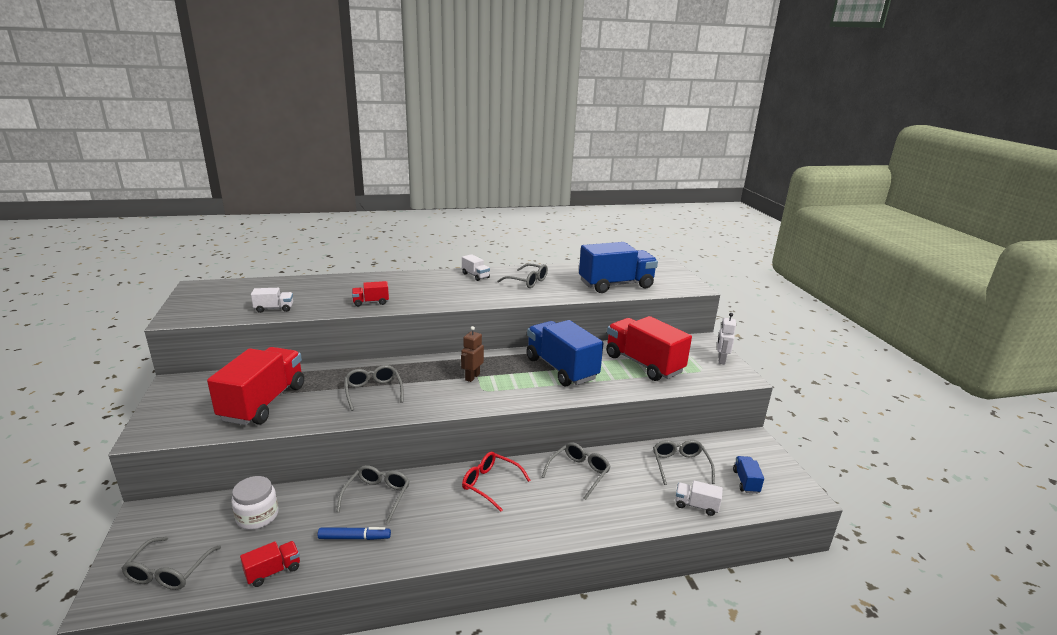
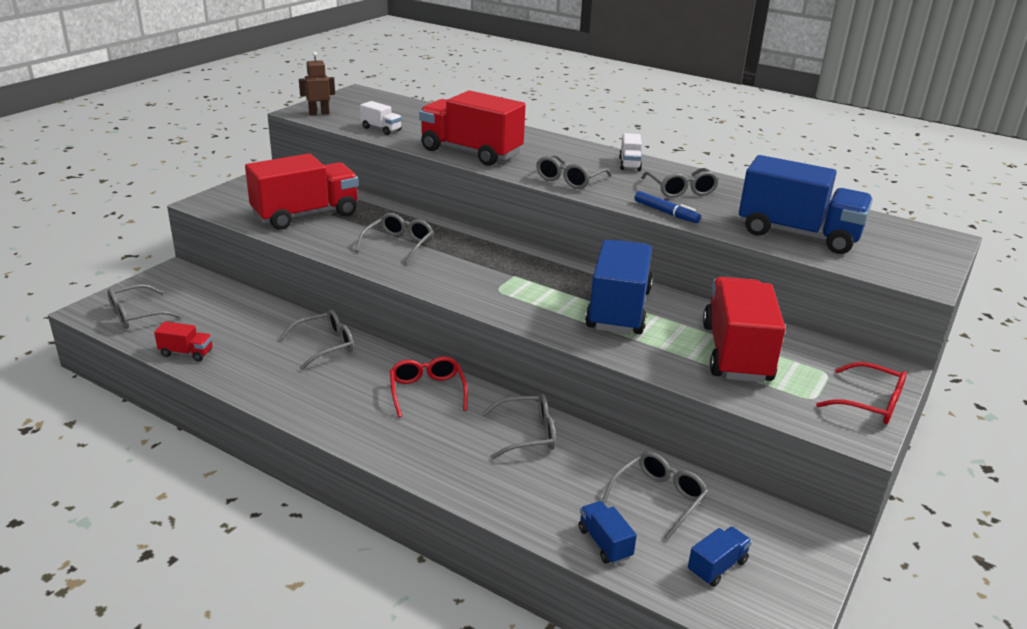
camera: 45 degrees right, 5 degrees up
(257, 516) = (230, 311): white jar -> none
(354, 537) = (264, 364): blue marker -> blue marker (665, 212)
(371, 302) = (471, 152): red truck -> red truck, size x2.29
(462, 297) = (569, 179): none -> grey glasses
(472, 377) = (507, 274): brown robot -> brown robot (319, 113)
(696, 505) = (604, 543): white truck -> blue truck
(721, 360) = (869, 403): white robot -> red glasses

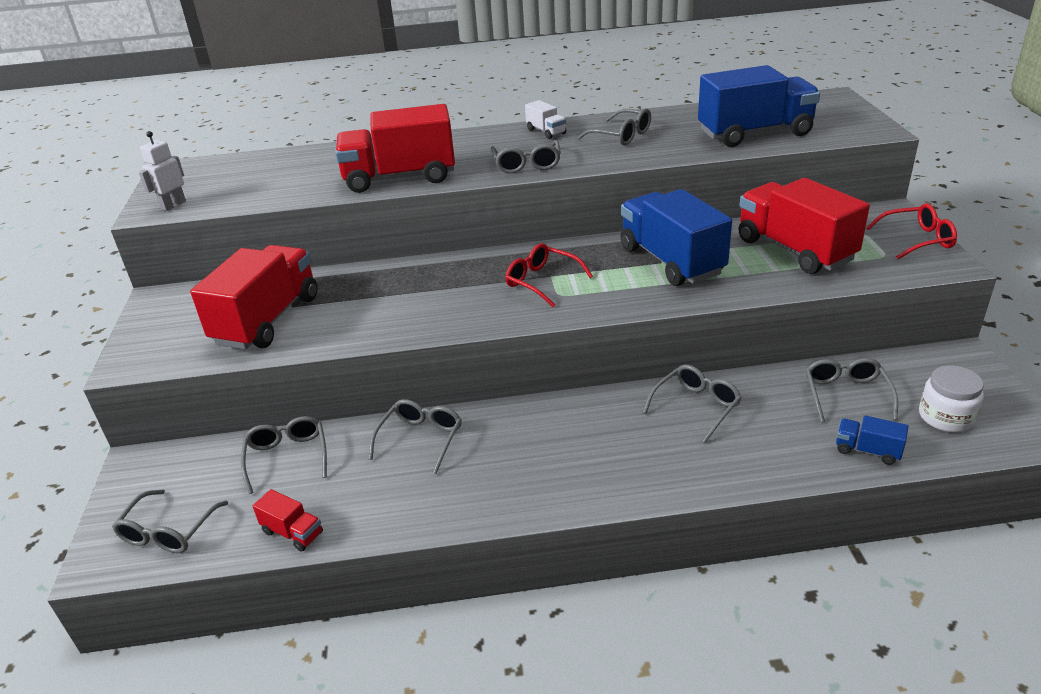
camera: 35 degrees left, 5 degrees up
(186, 353) = (292, 532): red truck -> red truck turned 60 degrees clockwise
(319, 113) = (173, 205): brown robot -> white robot
(381, 129) = (272, 193): white truck -> none
(398, 245) = (409, 301): grey glasses -> grey glasses (287, 458)
(427, 392) = (572, 423): red glasses -> red glasses (542, 282)
(665, 212) = (645, 158): blue marker -> none
(717, 566) = (946, 417): blue truck -> white jar

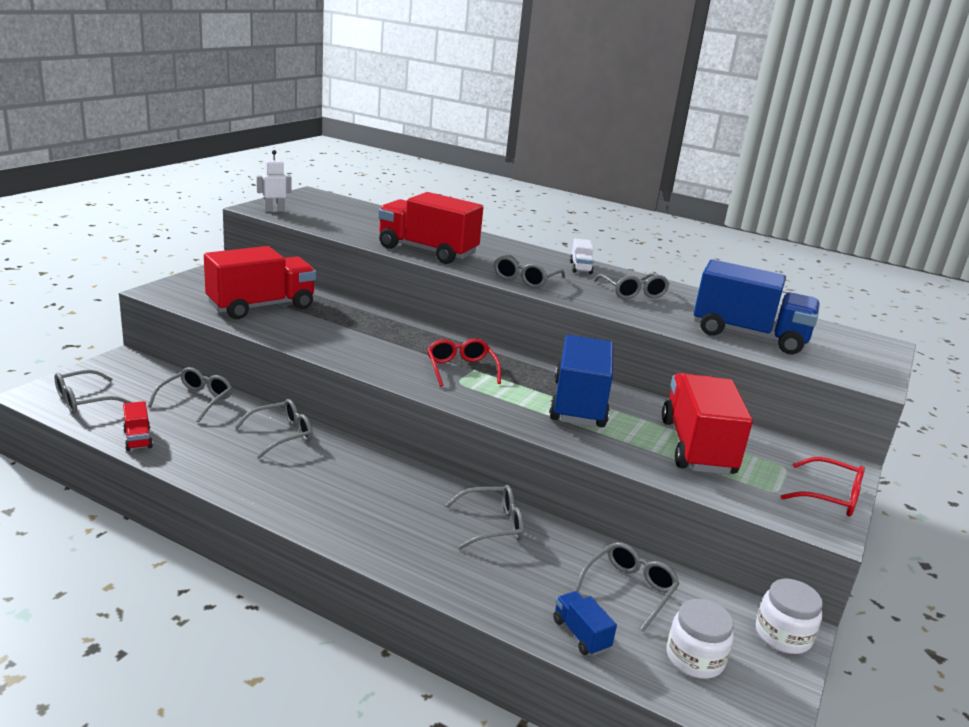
camera: 30 degrees right, 10 degrees down
(963, 364) = (783, 635): none -> white jar

